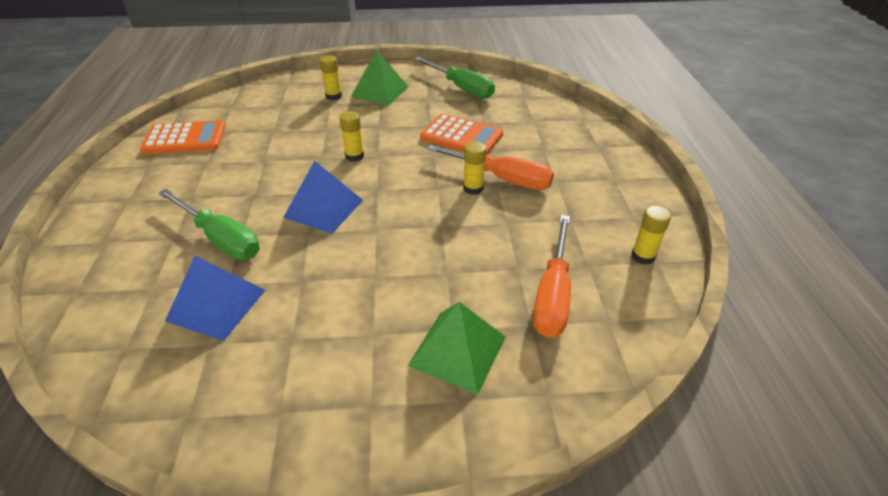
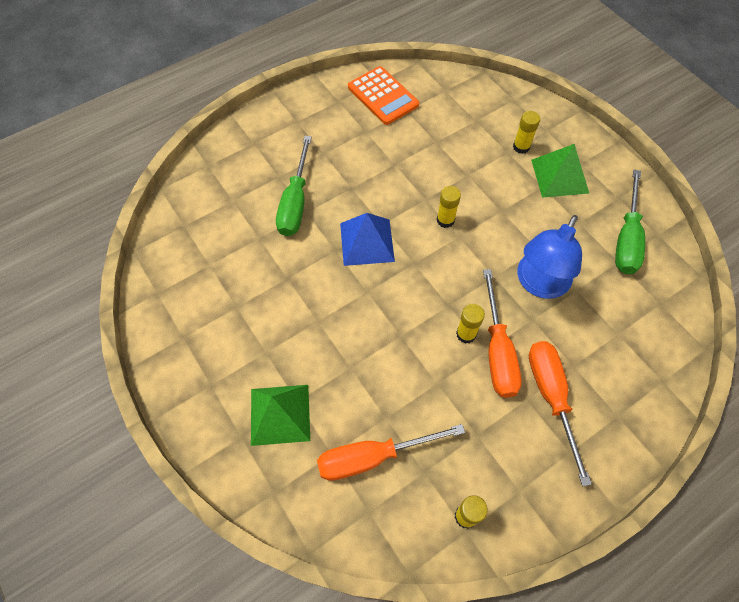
camera: 60 degrees right, 20 degrees up
(216, 305) = (239, 245): blue pyramid -> none
(461, 136) = (539, 284): orange calculator -> blue lamp
(563, 169) = (551, 397): none -> orange screwdriver

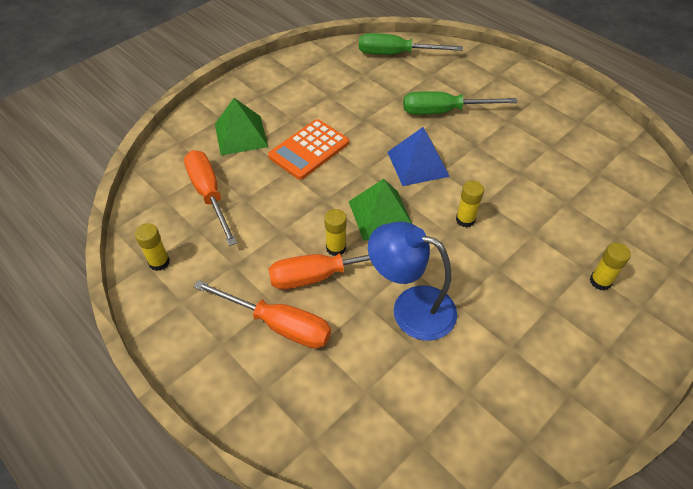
camera: 80 degrees right, 10 degrees down
(383, 96) = (606, 152): orange calculator -> orange calculator (309, 150)
(551, 397) = (278, 324): orange screwdriver -> orange screwdriver turned 45 degrees clockwise
(559, 176) = (574, 324): green pyramid -> green pyramid (381, 214)
(626, 238) = (506, 403): green screwdriver -> green screwdriver (396, 54)

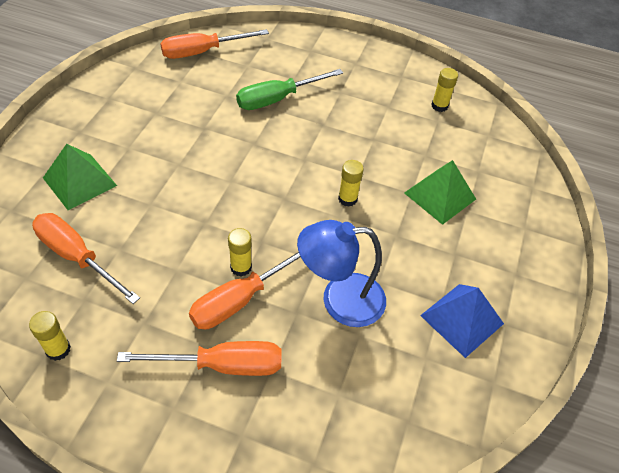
camera: 30 degrees left, 0 degrees up
(309, 150) = (163, 176): orange calculator -> none
(381, 214) = (268, 219): green pyramid -> green pyramid (440, 196)
(396, 54) = (203, 52): green screwdriver -> orange screwdriver
(417, 164) = (278, 158): blue pyramid -> blue pyramid (461, 319)
(600, 281) = (483, 217): yellow glue stick -> yellow glue stick (439, 106)

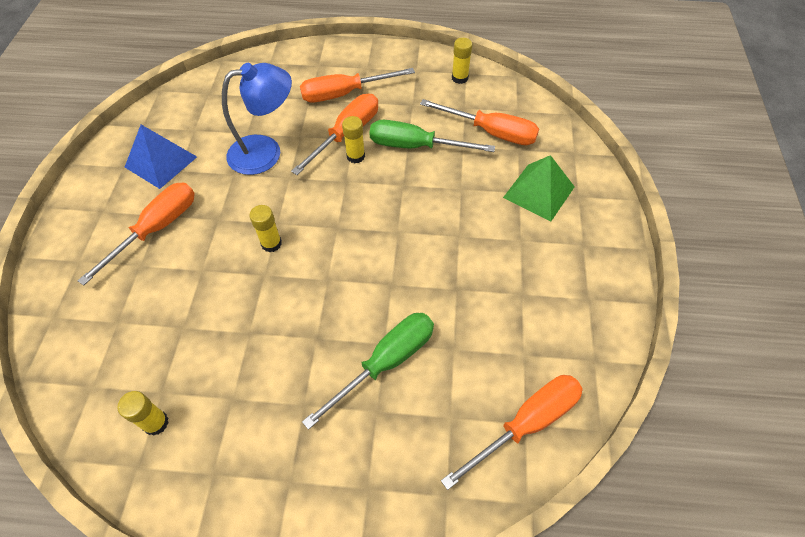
camera: 170 degrees right, 5 degrees up
(170, 262) = (415, 146): none -> green screwdriver
(440, 196) = (169, 274): green pyramid -> none
(456, 240) = (156, 229): none -> orange screwdriver

